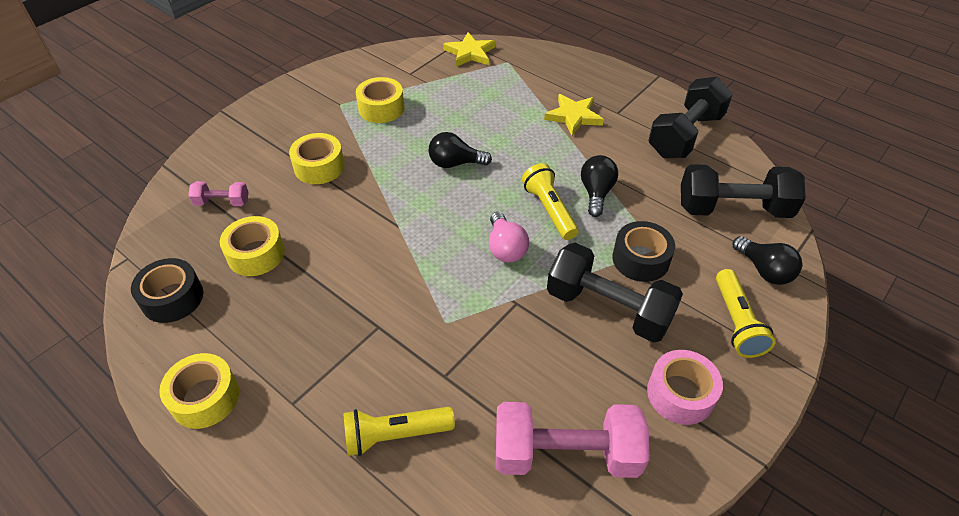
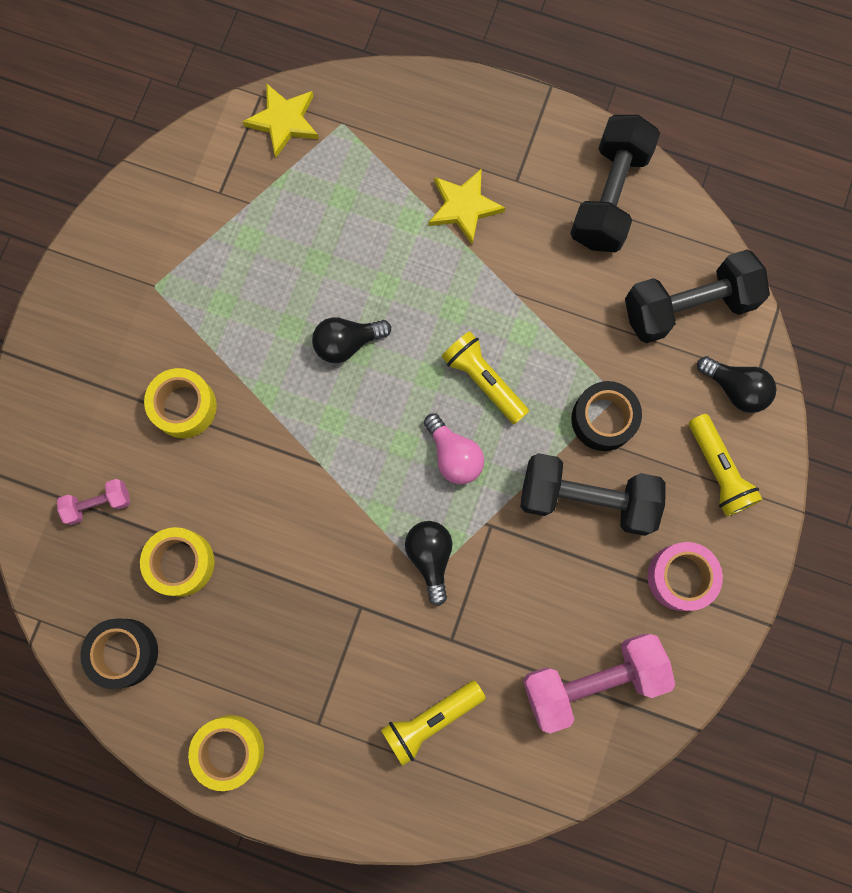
camera: 20 degrees left, 30 degrees up
(381, 108) = (212, 275): yellow tape -> none
(596, 193) = (529, 334): black light bulb -> black light bulb (430, 557)

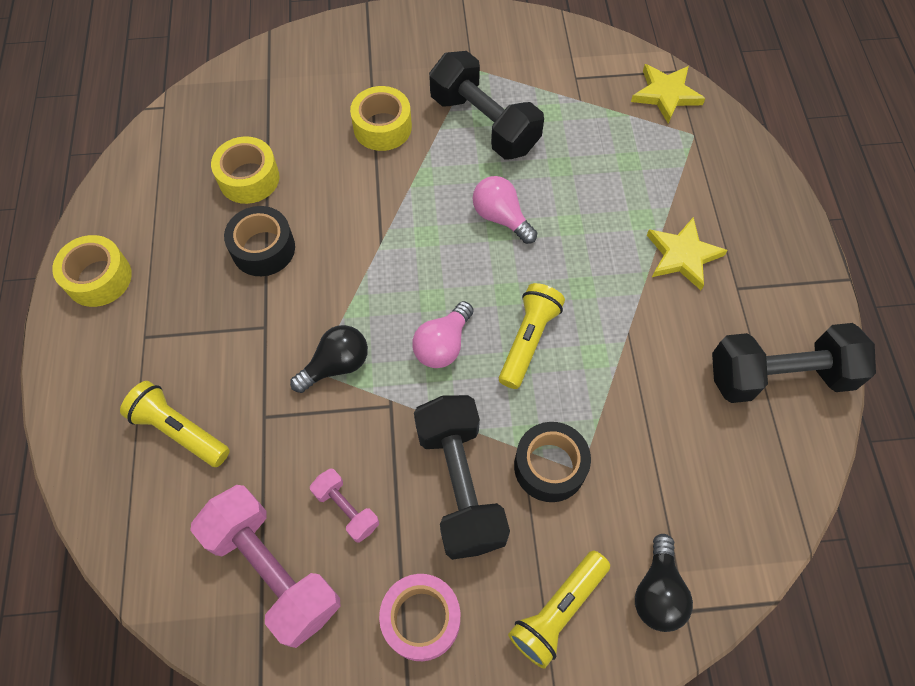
camera: 65 degrees right, 15 degrees down
(98, 503) = (274, 105): pink dumbbell -> pink dumbbell (346, 509)
(124, 652) = (158, 171): black tape -> black tape (263, 249)
(347, 343) = (501, 217): black light bulb -> pink light bulb
(688, 306) = (716, 502): black dumbbell -> black dumbbell (484, 123)

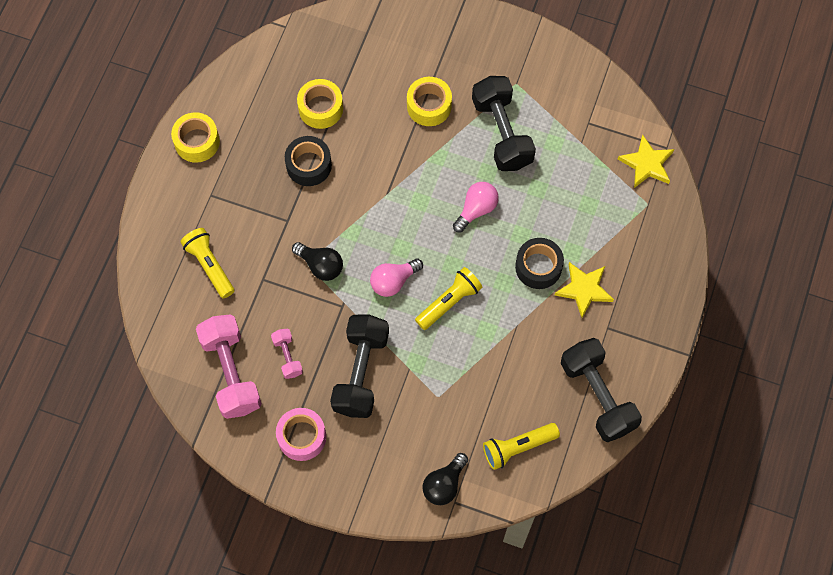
camera: 25 degrees right, 5 degrees up
(336, 365) = (320, 265): black light bulb -> black light bulb turned 45 degrees clockwise
(501, 217) = (476, 209): pink light bulb -> pink light bulb turned 60 degrees clockwise
(549, 466) = (420, 386): black tape -> black tape (538, 267)
(558, 611) = (381, 468): yellow flashlight -> yellow flashlight (518, 447)
(779, 376) = (597, 396): black dumbbell -> black dumbbell turned 45 degrees clockwise

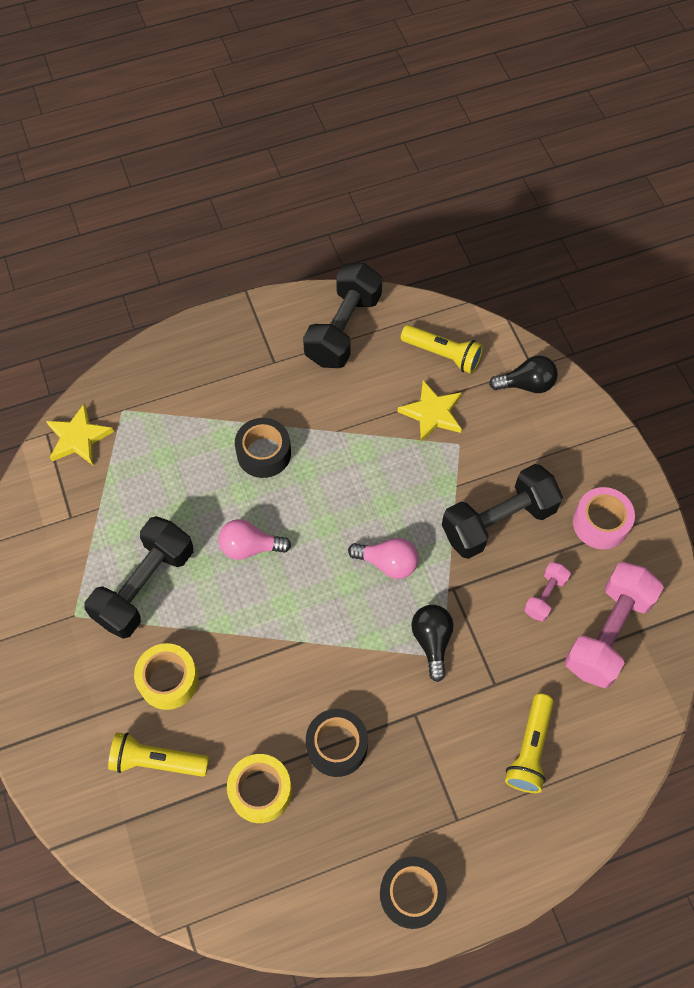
camera: 130 degrees left, 5 degrees down
(197, 142) = (412, 894): yellow tape -> black tape
(449, 302) = (364, 500): yellow flashlight -> yellow flashlight (157, 761)
(584, 289) = (254, 403): yellow star -> yellow star (432, 413)

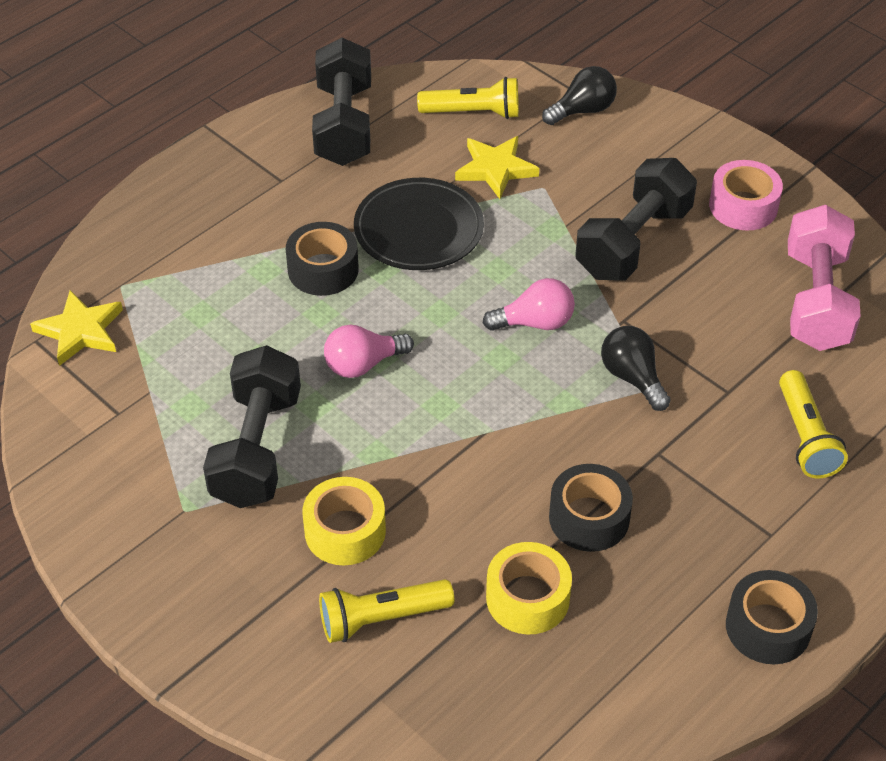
camera: 25 degrees left, 15 degrees down
(348, 445) = (418, 229): none -> black plate
(545, 596) = (728, 291): pink dumbbell -> none

